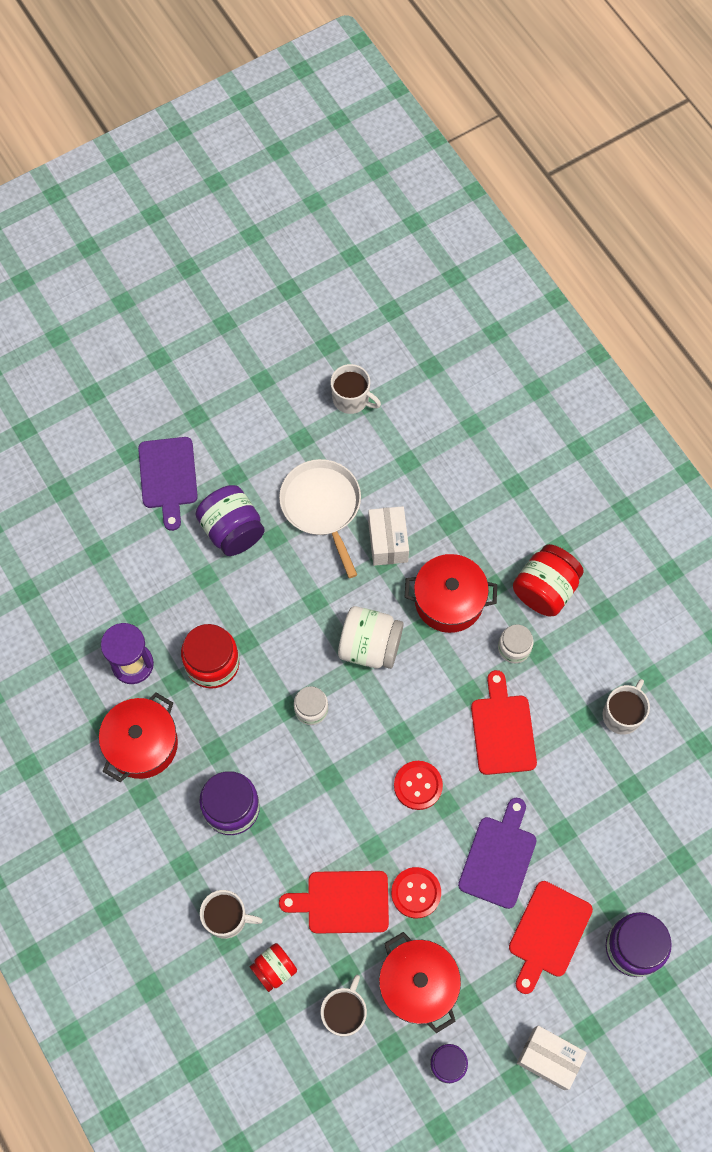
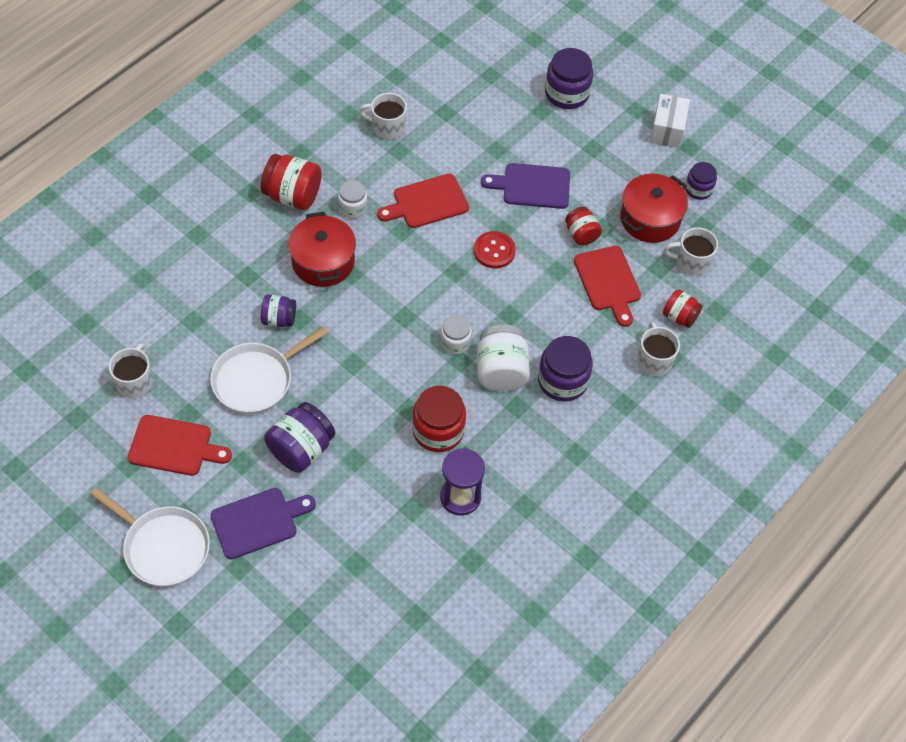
camera: 110 degrees left, 10 degrees down
(142, 744) = (532, 467): red pot -> none
(170, 394) = (163, 547): none -> white pan
(370, 646) = (383, 311): white jar -> white jar (501, 371)
(388, 542) = (279, 319): white box -> purple jar
(416, 893) = (581, 234): red button -> red jar
(548, 933) = (577, 145): red cutting board -> red cutting board (174, 446)

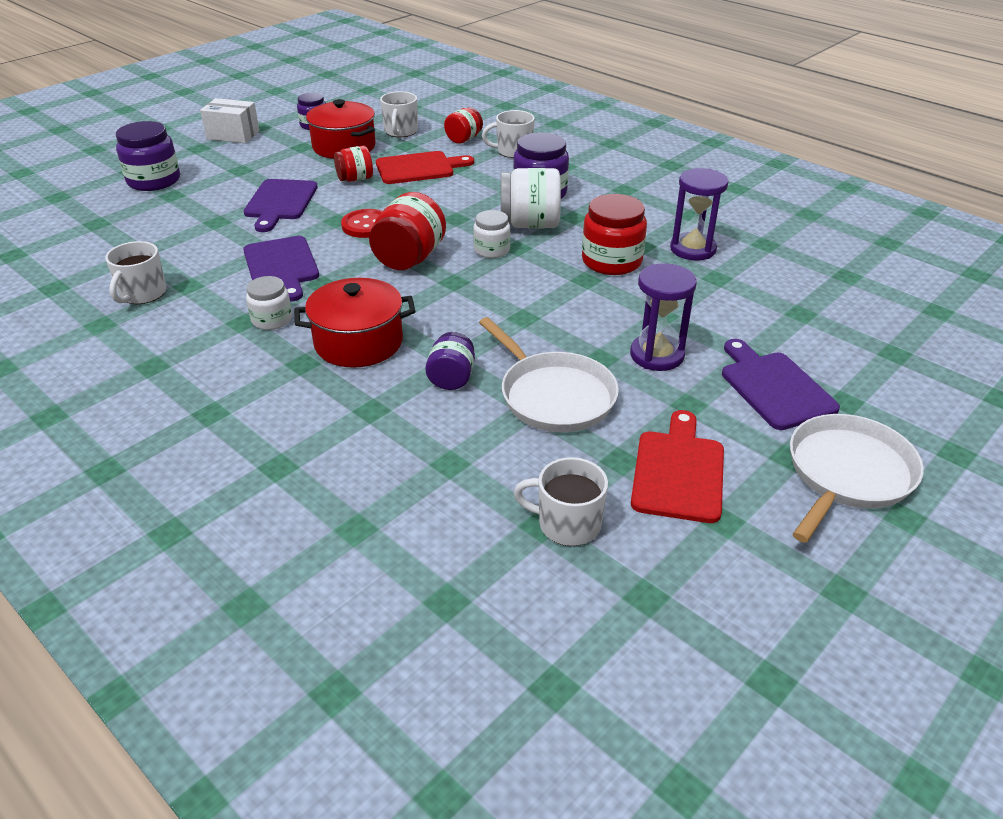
camera: 85 degrees left, 20 degrees down
(292, 195) = (232, 371): red jar -> red jar (409, 258)
(301, 449) = (657, 355): purple jar -> purple hourglass
(427, 202) = (281, 266): red cutting board -> purple cutting board

